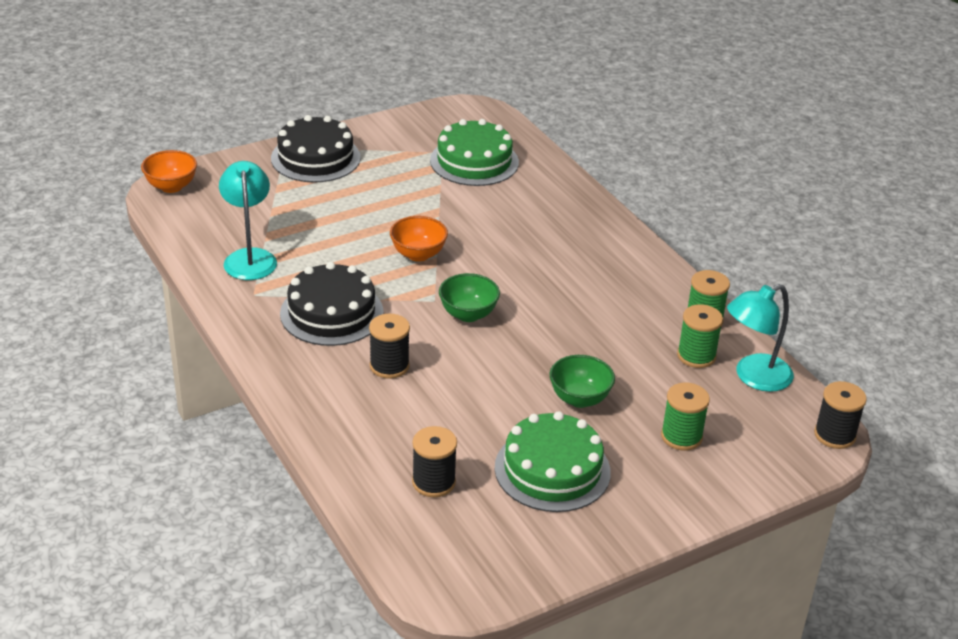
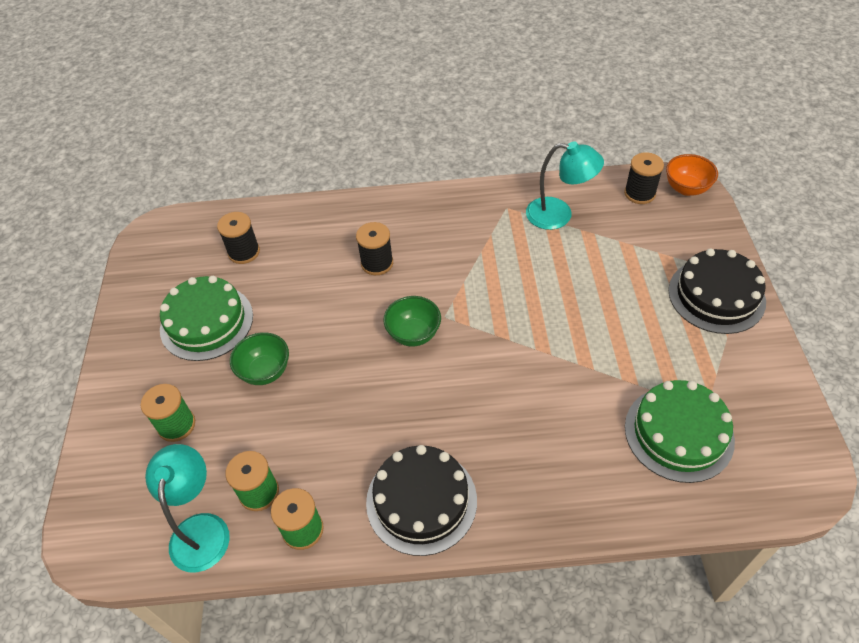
camera: 120 degrees right, 15 degrees up
(331, 313) = (460, 246): black cake -> black cake (421, 501)
(418, 254) = (518, 327): orange bowl -> none
(834, 435) = (89, 556): black spool -> black spool (639, 193)

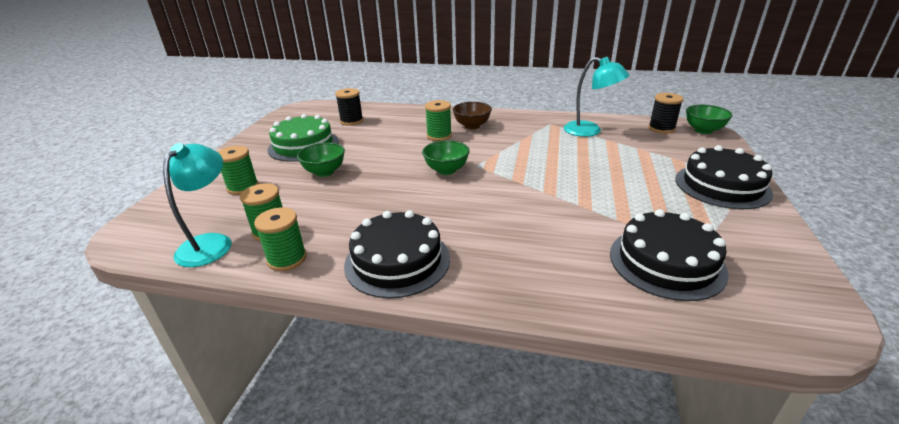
camera: 15 degrees right, 20 degrees down
(377, 263) = (439, 136): black spool -> green spool
(411, 232) = (472, 126): none -> brown bowl
(678, 433) = (666, 262): green cake -> black cake
(686, 188) = (703, 130): orange bowl -> green bowl

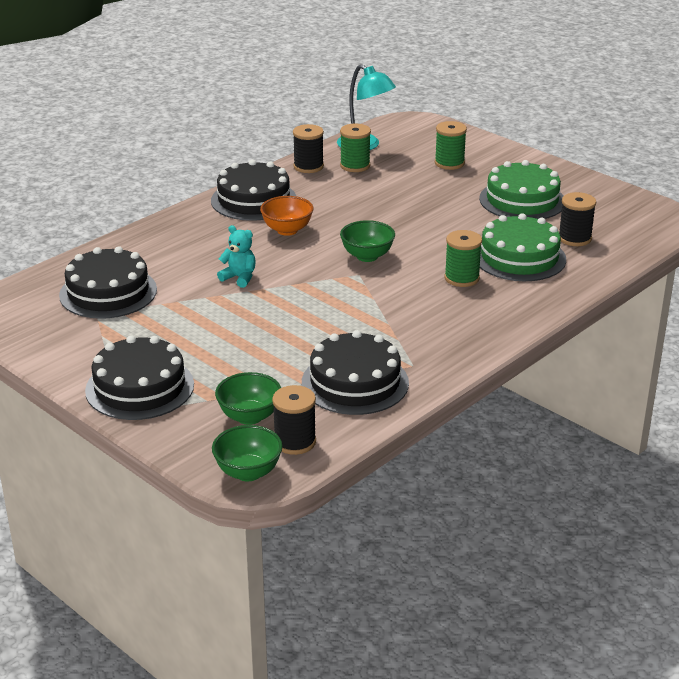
camera: 120 degrees right, 0 degrees up
(287, 259) = (308, 166): green spool -> black spool
(324, 172) = (438, 200): green bowl -> green bowl (249, 416)
(393, 128) = (519, 257): none -> green cake
(442, 217) = (287, 230): none -> orange bowl
(472, 126) = (468, 308): brown bowl -> none
(544, 207) = (239, 278): none -> turquoise teddy bear
(590, 131) = (355, 382): turquoise lamp -> black cake

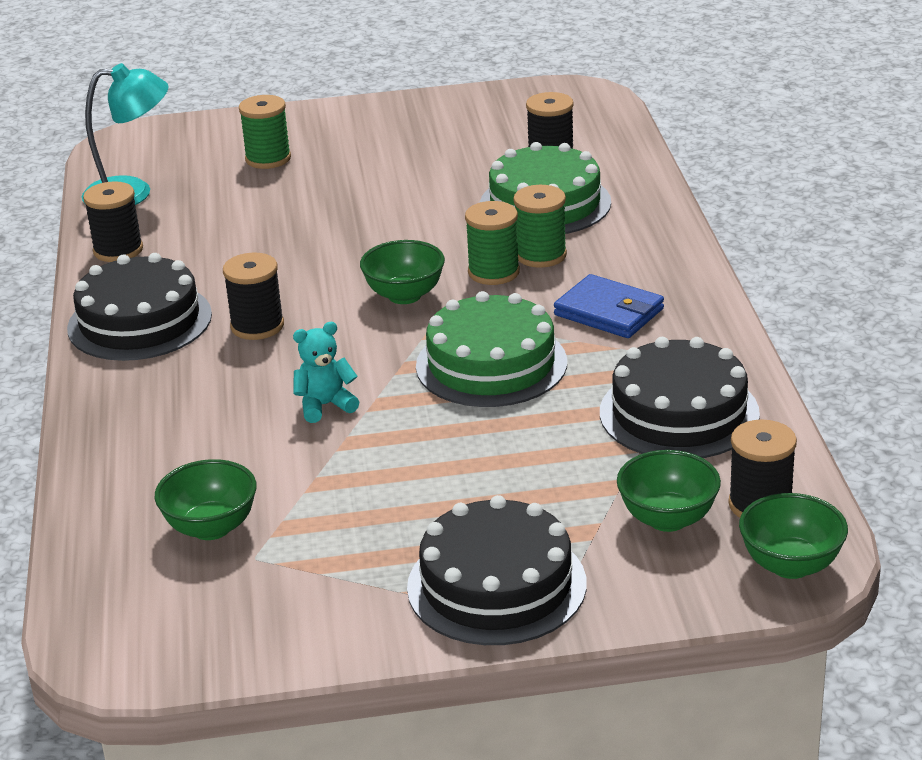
camera: 50 degrees left, 0 degrees up
(108, 292) = (211, 527): black cake -> green bowl
(287, 230) = (257, 326): orange bowl -> black spool
(355, 166) = (171, 219): green spool -> green spool (493, 272)
(430, 322) = (609, 312): none -> blue wallet
(522, 200) = (423, 152): green cake -> green cake (491, 364)

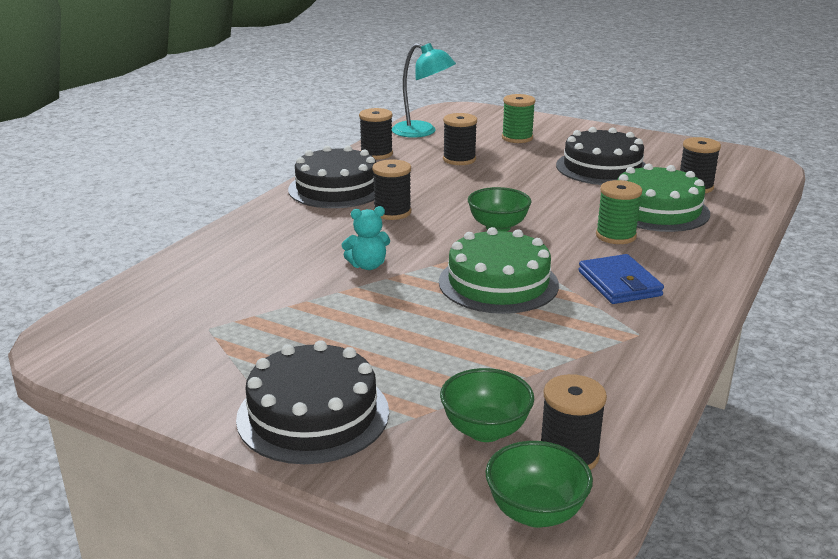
camera: 35 degrees right, 5 degrees down
(211, 527) = (213, 302): green bowl -> none
(238, 219) = (459, 159): none -> black spool
(325, 405) = (368, 265): turquoise teddy bear -> turquoise teddy bear turned 150 degrees clockwise
(493, 272) = (571, 234): green spool -> none
(679, 413) = (587, 364): black cake -> black cake (602, 167)

